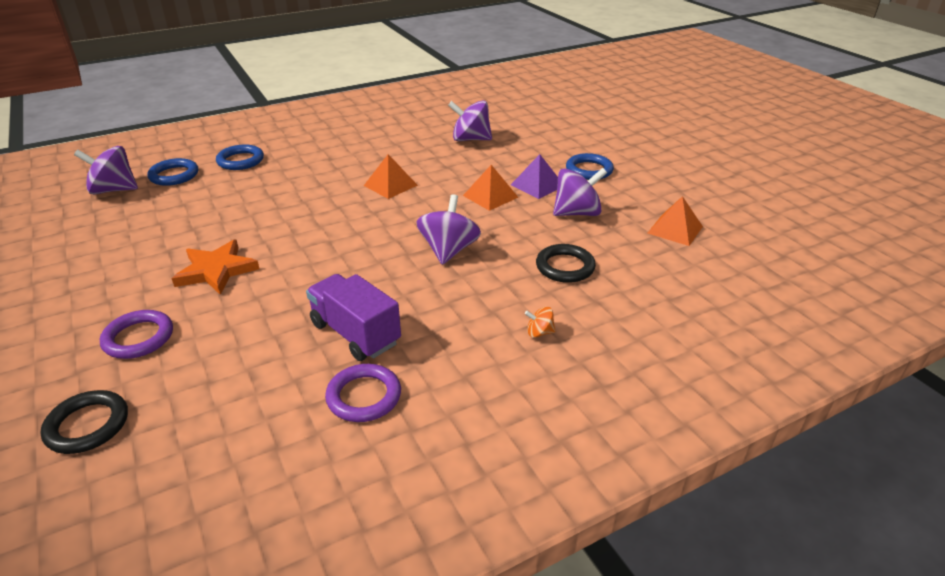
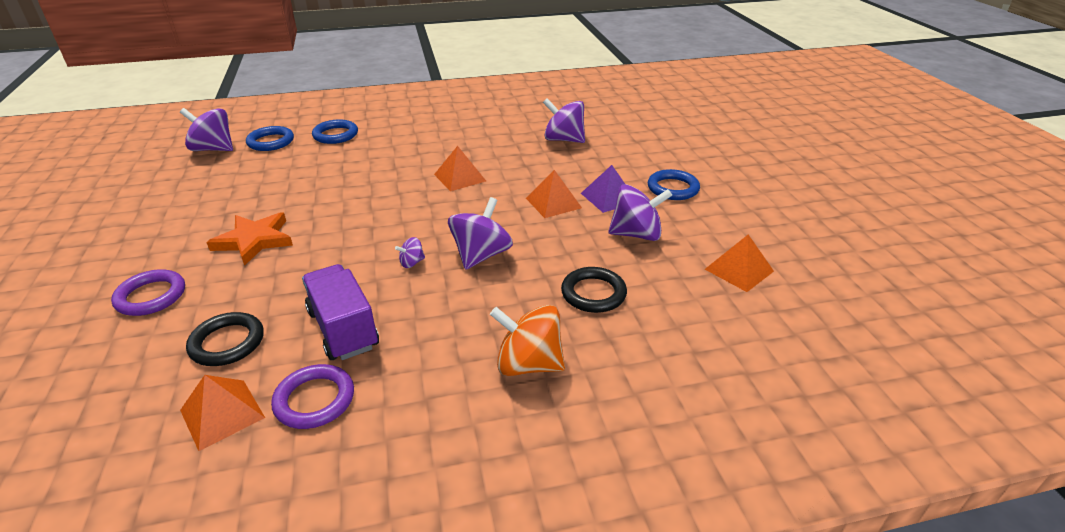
camera: 15 degrees right, 0 degrees up
(87, 425) = (59, 376): black ring -> black ring (227, 343)
(281, 425) = (222, 414): none -> orange pyramid
(387, 267) = (412, 263): none -> purple spinning top
(539, 332) = (528, 364): orange spinning top -> orange spinning top, size x2.15

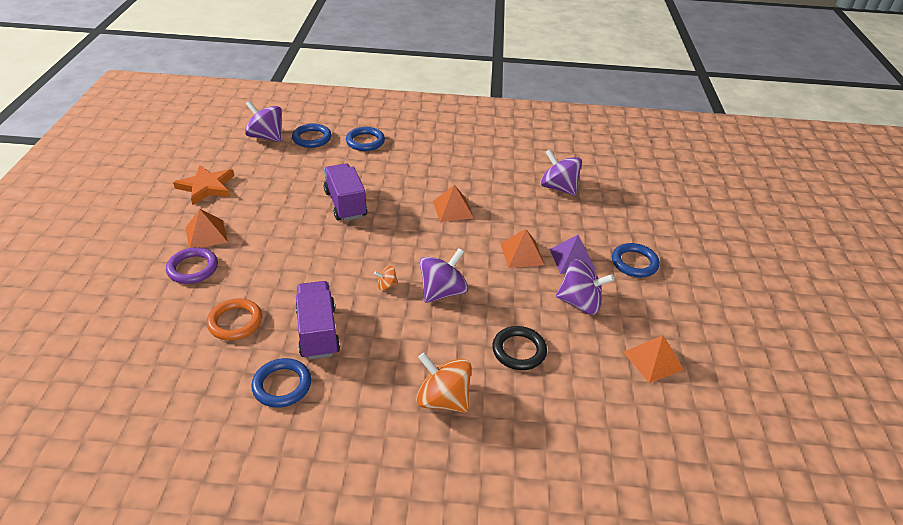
camera: 15 degrees right, 5 degrees up
(222, 414) = (219, 378): orange pyramid -> orange pyramid (206, 234)
(227, 343) = (235, 322): black ring -> orange ring
(254, 240) = (275, 235): orange star -> orange star (206, 187)
(314, 400) = (282, 385): purple ring -> blue ring
(332, 195) = (345, 204): none -> purple truck
(412, 263) = (386, 285): purple spinning top -> orange spinning top

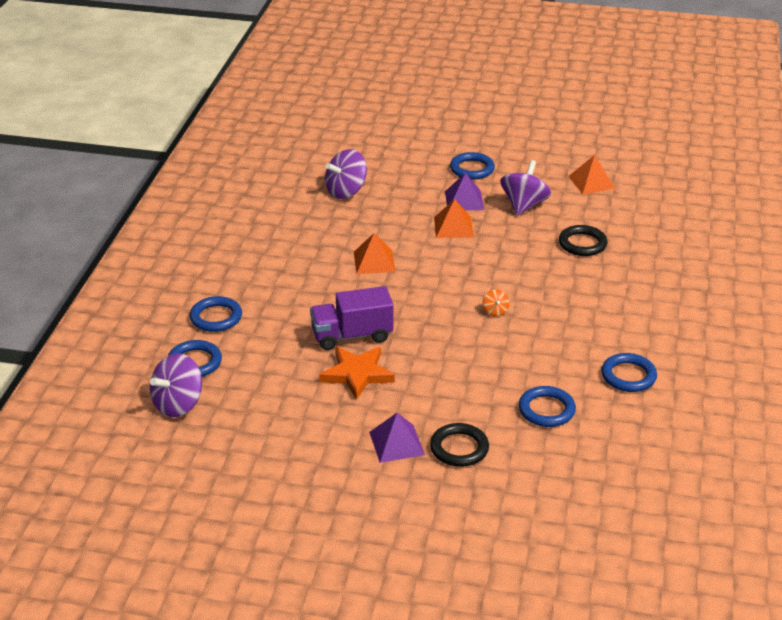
camera: 80 degrees left, 5 degrees down
(193, 268) = (459, 448): purple ring -> black ring
(206, 187) = (293, 452): orange star -> orange star (357, 374)
(206, 234) = (396, 443): orange pyramid -> purple pyramid
(235, 322) = (546, 410): orange ring -> blue ring
(318, 332) = (560, 355): purple truck -> none
(442, 292) = (506, 278): purple spinning top -> none
(443, 399) = (638, 287): orange spinning top -> none

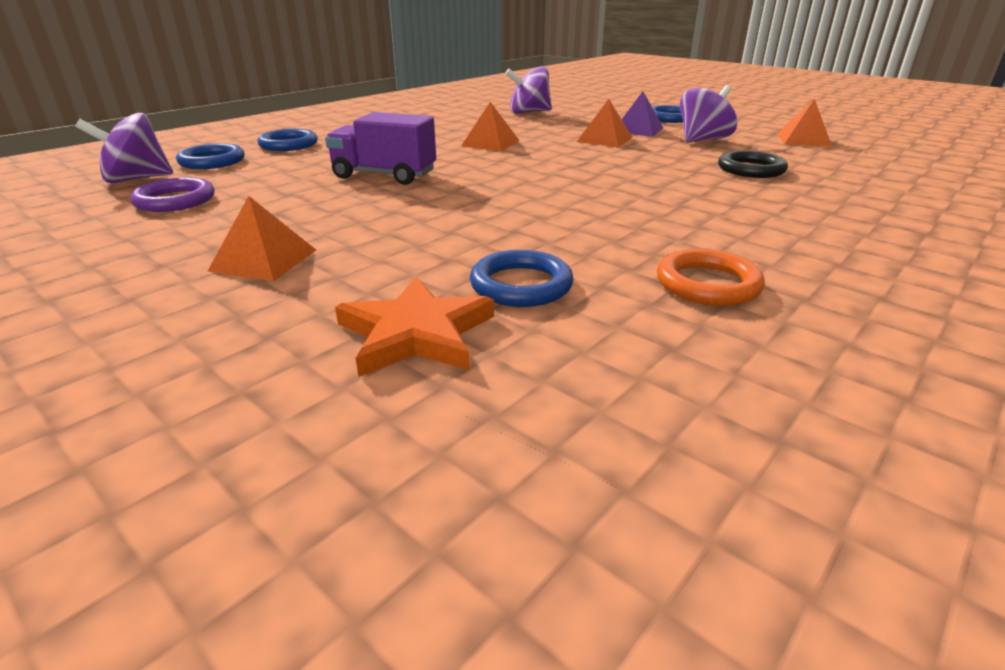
camera: 30 degrees right, 5 degrees down
(252, 415) = (175, 200): none -> purple ring
(357, 374) = (337, 198): orange star -> orange star (416, 333)
(396, 443) = (263, 260): purple pyramid -> orange pyramid
(459, 448) = (329, 288): black ring -> none
(495, 311) = (573, 191): orange spinning top -> none
(628, 376) = (707, 284): blue ring -> orange ring

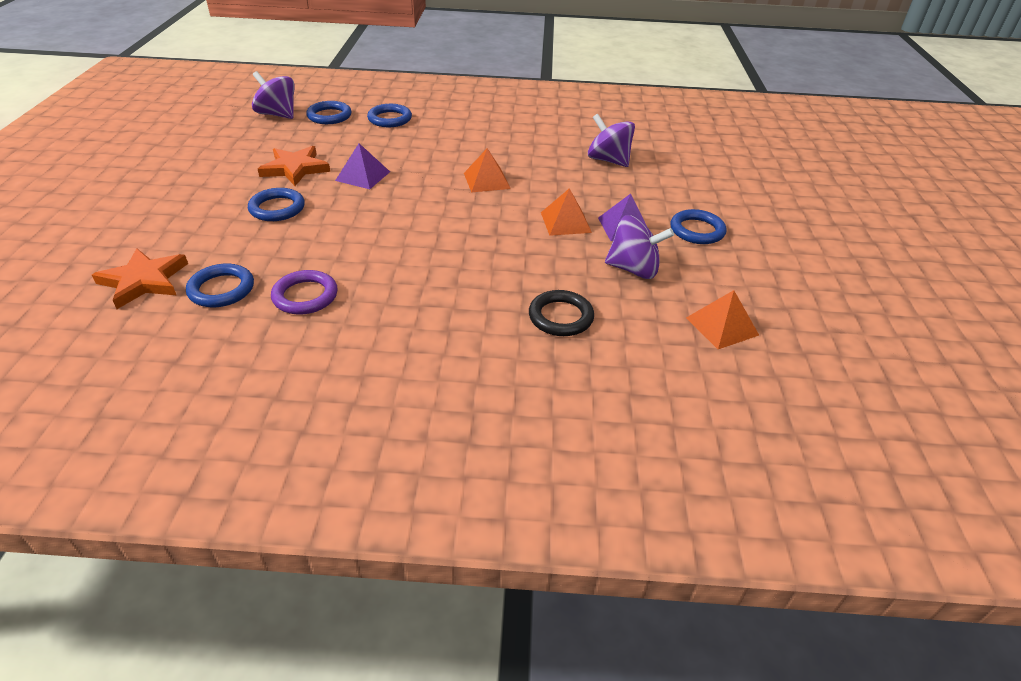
camera: 50 degrees right, 10 degrees up
(175, 200) = (256, 141): purple ring -> purple ring (305, 296)
(263, 260) = (197, 204): orange pyramid -> none
(296, 196) = (295, 168): none -> orange star
(373, 221) = (277, 208): none -> blue ring
(384, 175) = (363, 176): purple truck -> purple pyramid
(707, 284) = (271, 353): orange ring -> none

